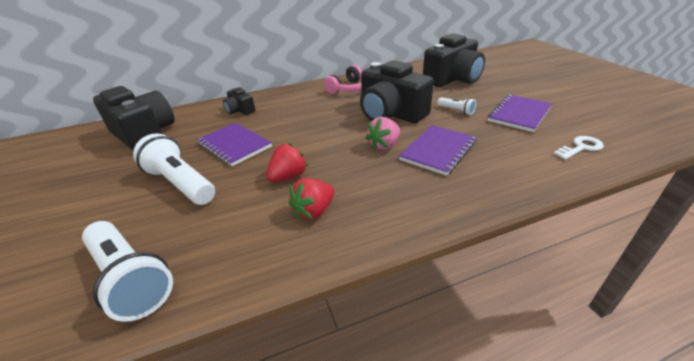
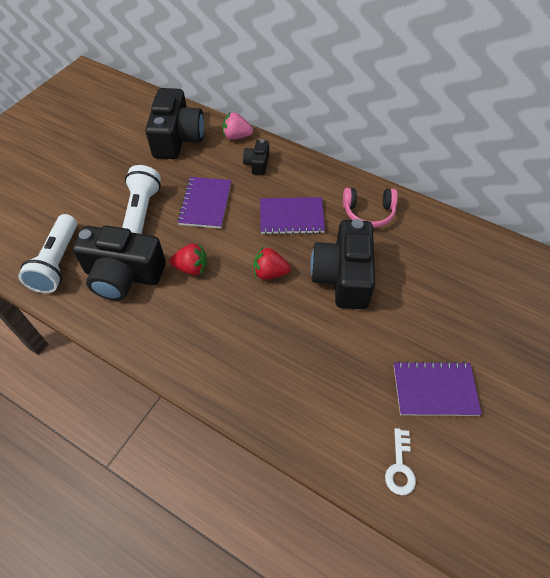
camera: 50 degrees right, 20 degrees up
(314, 211) = (165, 310): red strawberry -> red strawberry (270, 273)
(384, 145) = (281, 303): pink strawberry -> pink strawberry (237, 136)
(438, 151) = (302, 348): purple notebook -> purple notebook (291, 217)
(452, 79) = (477, 290): black camera -> black camera (123, 275)
(456, 111) = (395, 329): white flashlight -> none
(580, 147) = (400, 467): white key -> white key turned 75 degrees clockwise

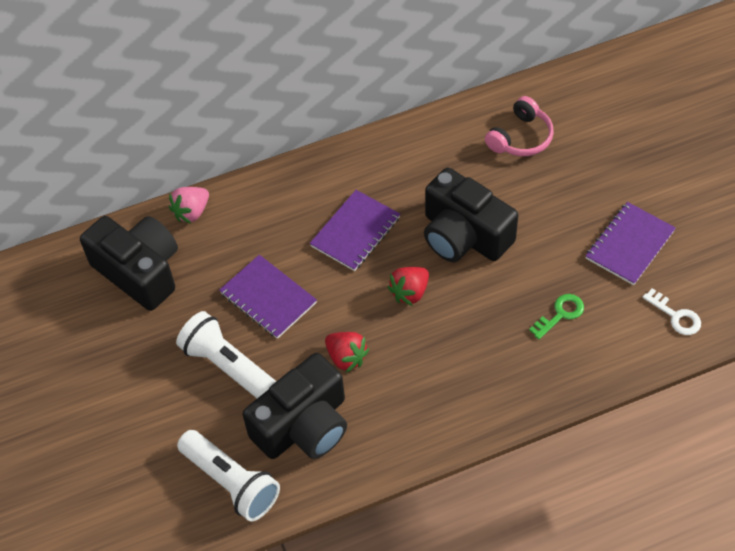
camera: 50 degrees left, 0 degrees up
(191, 268) = (346, 357): red strawberry -> red strawberry turned 90 degrees clockwise
(257, 164) = (253, 218): black camera -> none
(329, 377) = (560, 314): none -> green key
(368, 212) = (406, 164): pink headphones -> pink headphones (521, 137)

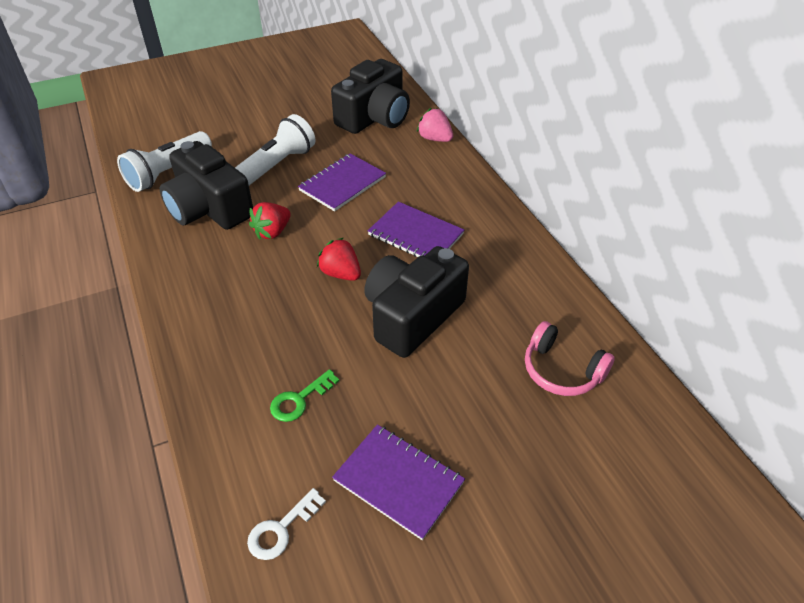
camera: 85 degrees right, 10 degrees down
(560, 314) = (299, 400): green key -> green key turned 90 degrees clockwise

